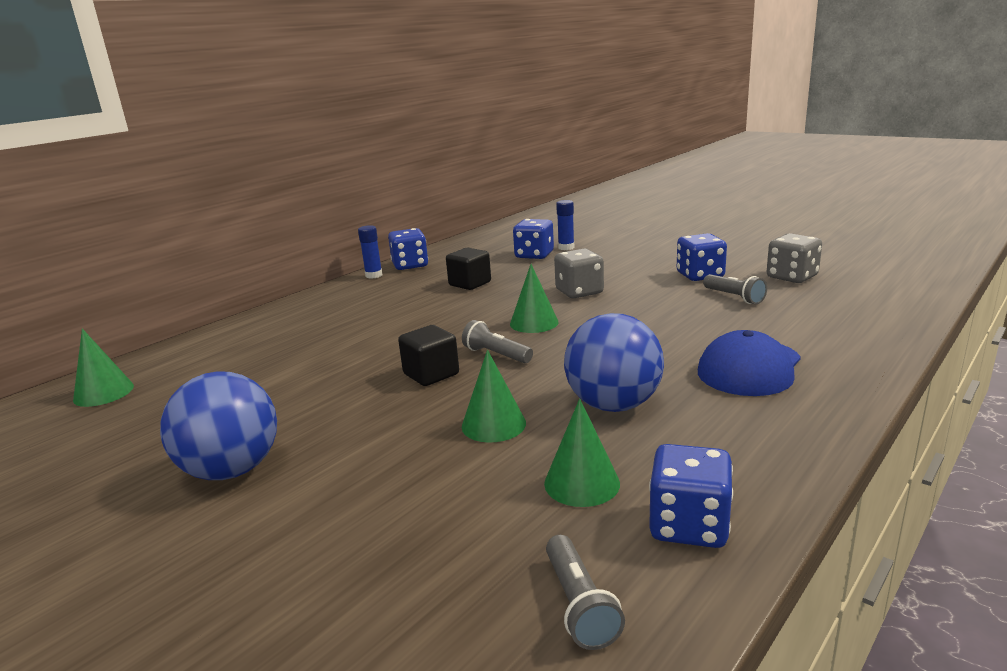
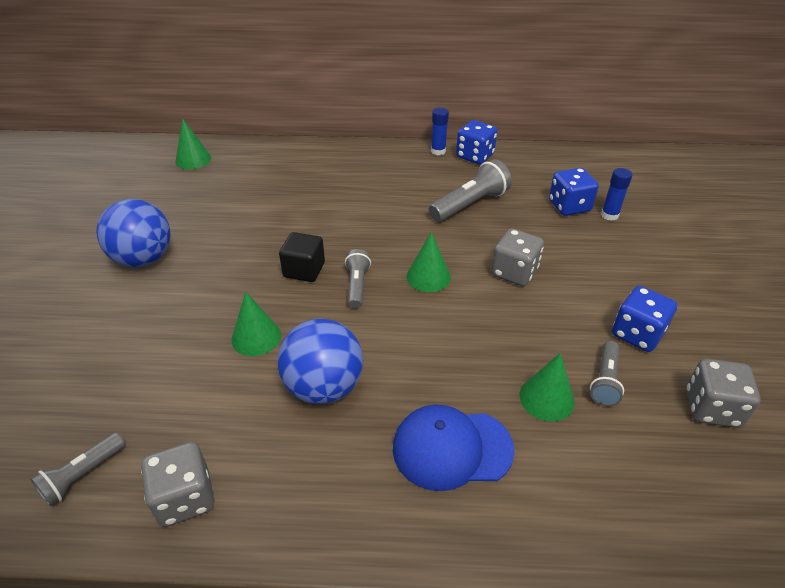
camera: 50 degrees right, 20 degrees up
(470, 284) = (470, 204): black cube -> grey flashlight
(582, 483) = (208, 418): green cone -> green cone (546, 398)
(689, 525) = (185, 498): blue dice -> grey dice

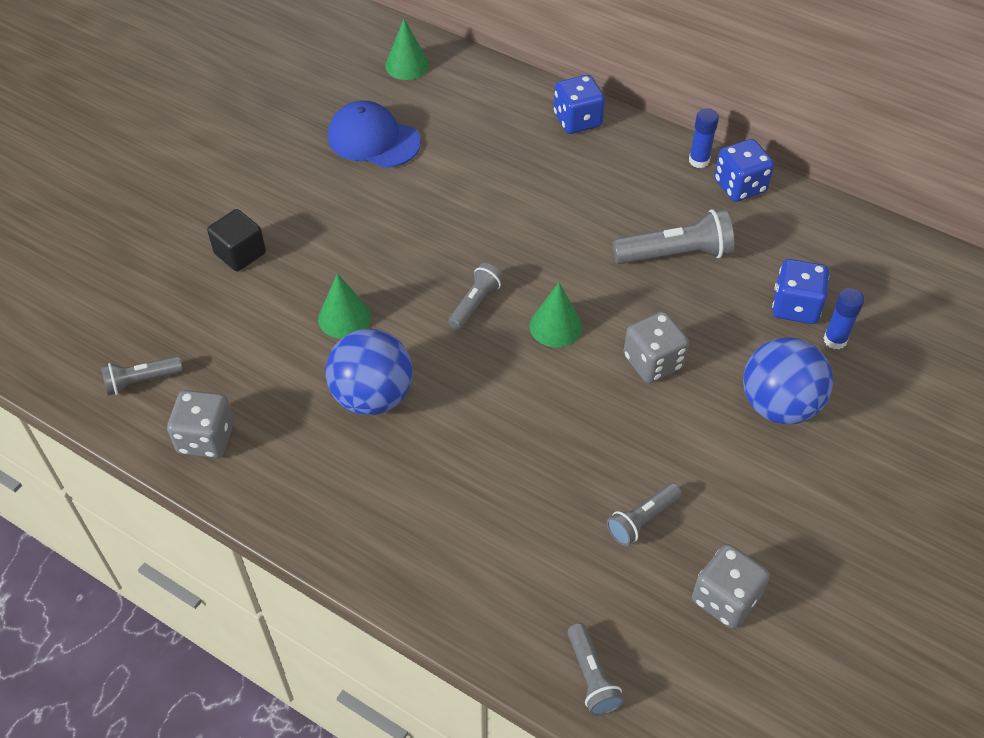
camera: 30 degrees right, 10 degrees up
(144, 259) = (291, 182): blue ball -> blue ball (779, 405)
(304, 270) = (435, 262): black cube -> black cube (240, 253)
(452, 448) = (444, 507): blue cap -> blue cap (373, 139)
(546, 398) = (568, 507): green cone -> none
(637, 334) = (723, 491): blue dice -> blue dice (577, 120)
(686, 528) = (591, 677): none -> grey flashlight

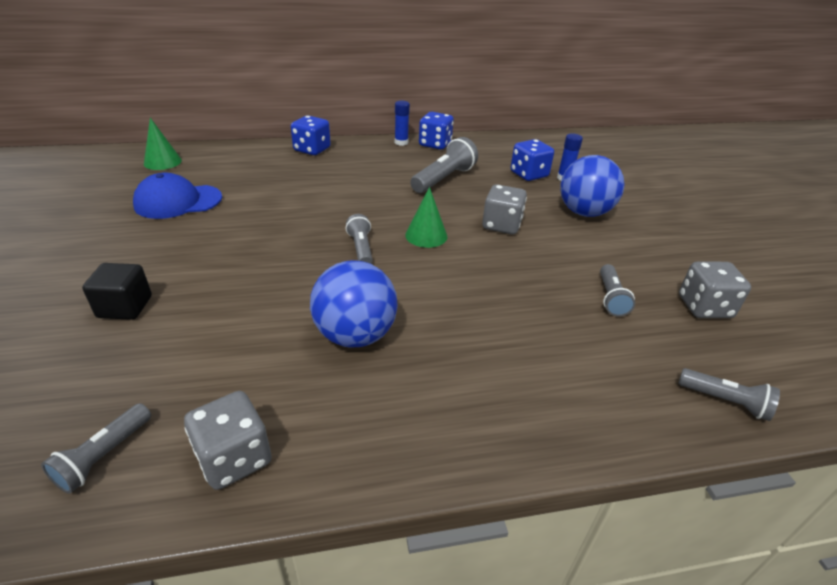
camera: 45 degrees left, 15 degrees down
(344, 317) = (272, 301): green cone -> none

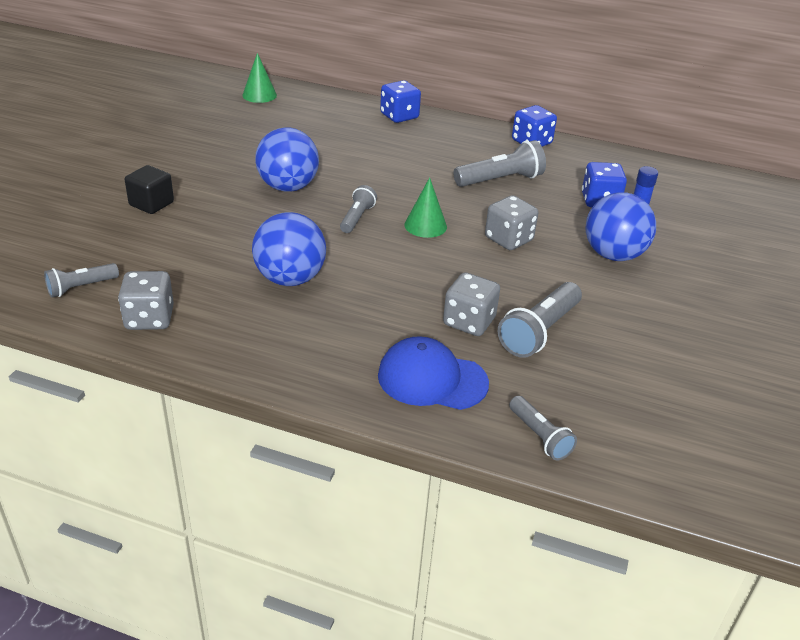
camera: 30 degrees right, 0 degrees up
(178, 201) = (245, 134): blue cap -> blue cap (432, 379)
(267, 240) = (288, 187): none -> blue ball
(401, 142) = (496, 131): blue glue stick -> none
(610, 298) = (539, 331): grey flashlight -> grey flashlight, size x1.64
(704, 307) = (625, 372): grey dice -> grey dice (469, 322)

